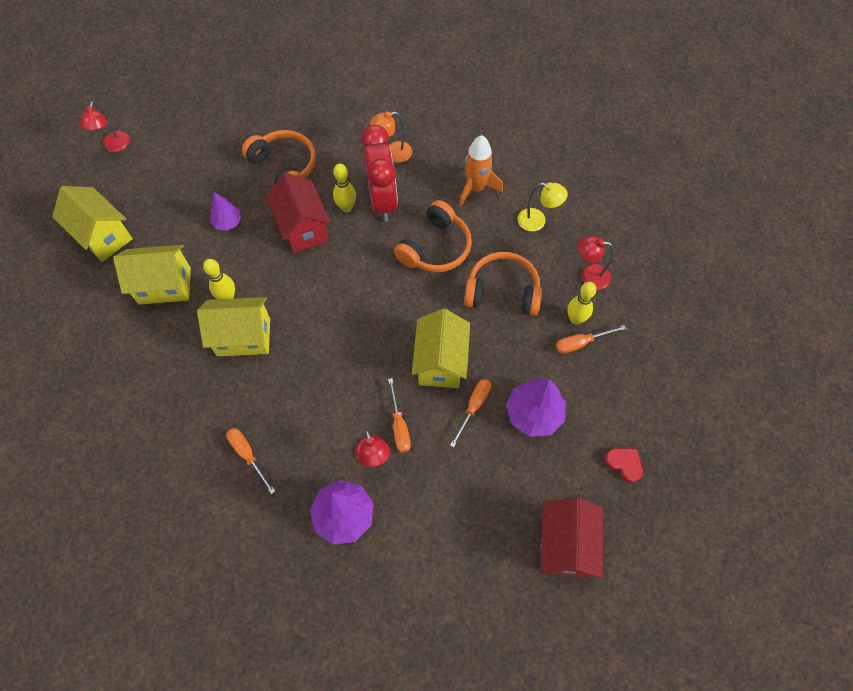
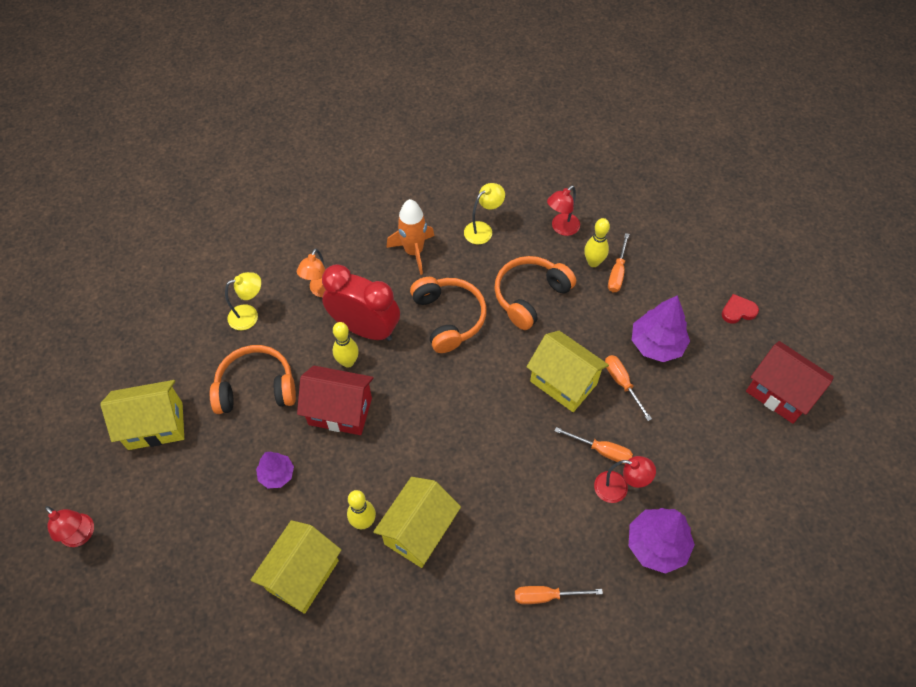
camera: 55 degrees left, 5 degrees down
(103, 236) = (190, 607): yellow house -> yellow house (155, 425)
(338, 125) = (249, 315): none -> yellow lamp

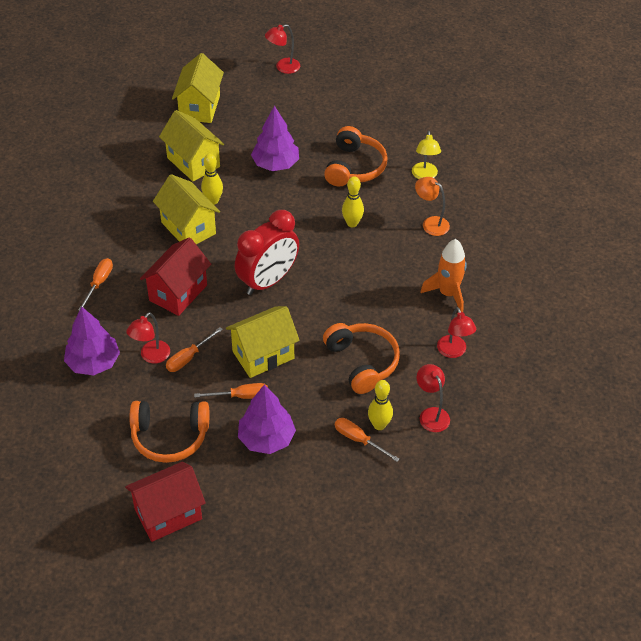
camera: 110 degrees right, 10 degrees down
(155, 425) = (349, 111): yellow house -> yellow house (200, 107)
(277, 474) = (275, 164): purple tree -> purple tree, size x1.66
(340, 411) = (309, 209): red house -> red house (178, 293)
(365, 329) = (379, 241): red clock -> red clock (268, 281)
(448, 318) = (365, 298): orange headphones -> orange headphones (169, 437)
(483, 229) = (454, 352): yellow lamp -> red lamp
(738, 311) = (269, 523): red heart -> none

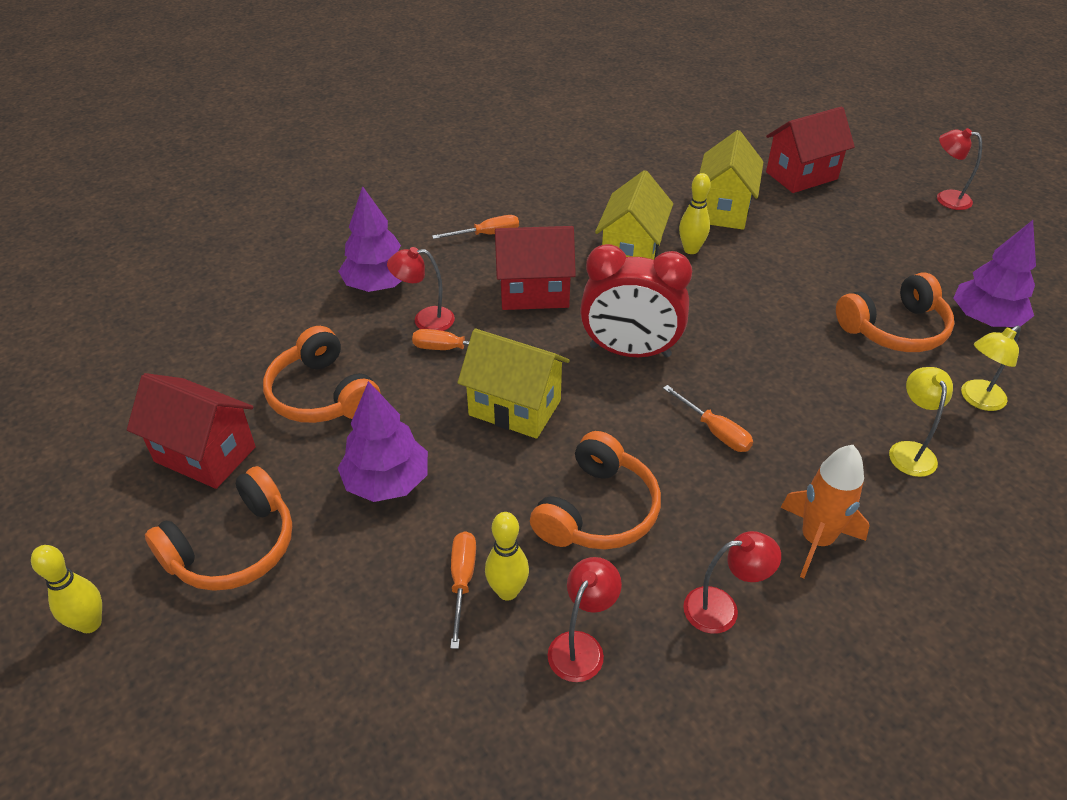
camera: 55 degrees right, 5 degrees down
(200, 107) = (801, 175): yellow house -> red house
(241, 396) = (433, 422): orange screwdriver -> orange screwdriver (715, 431)
(253, 527) = (233, 547): none -> orange headphones
(275, 164) = (805, 266): purple tree -> purple tree (985, 319)
(352, 223) = (807, 375): yellow bowling pin -> yellow bowling pin (90, 623)
(431, 223) = (910, 451): orange lamp -> yellow lamp
(454, 352) = (722, 608): red lamp -> red lamp turned 135 degrees counterclockwise

